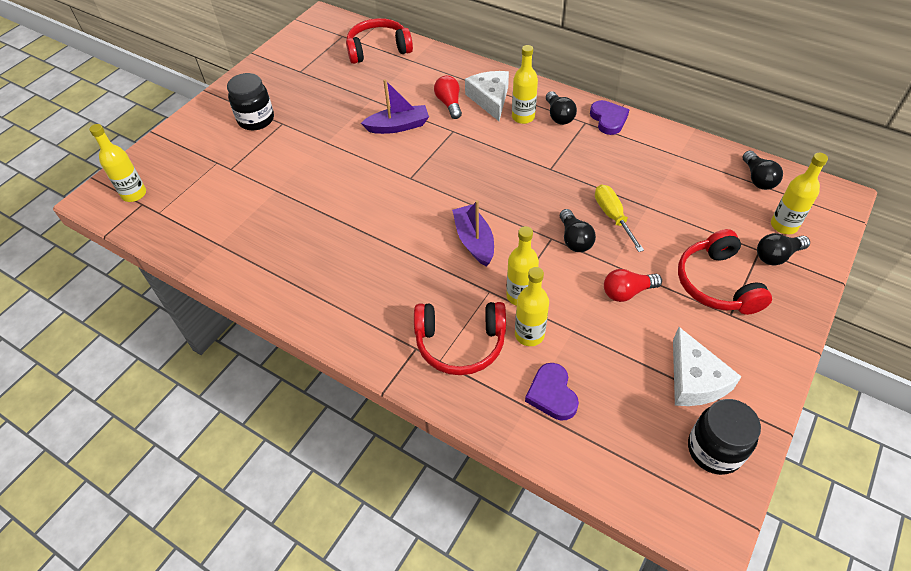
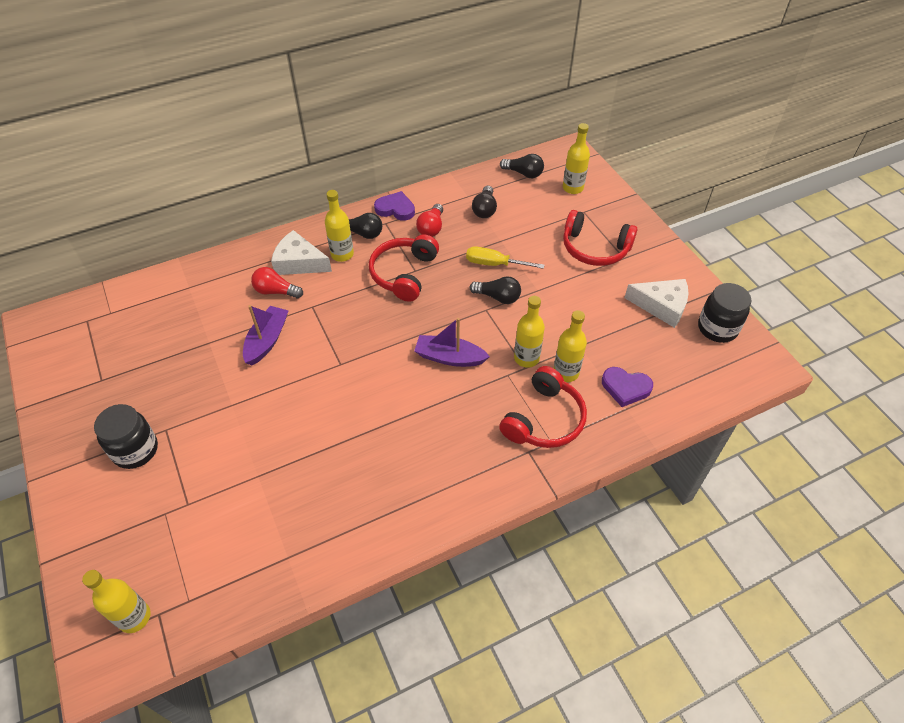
camera: 60 degrees left, 0 degrees up
(378, 49) = (143, 303): red headphones -> red headphones (404, 274)
(627, 292) = (568, 297): red light bulb -> red light bulb (431, 228)
(777, 256) = (594, 207): black light bulb -> black light bulb (484, 209)

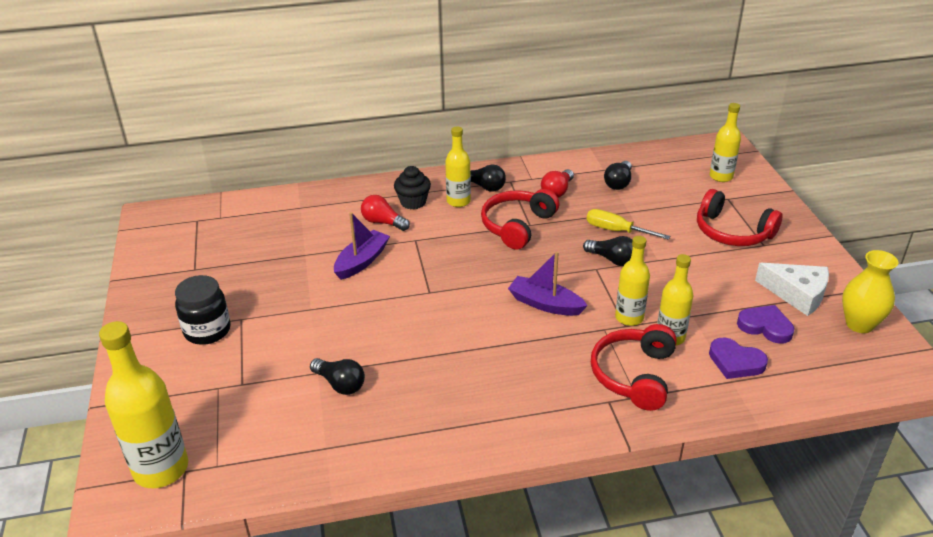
camera: 15 degrees right, 15 degrees down
(134, 617) = (161, 469): yellow bottle -> yellow bottle, size x1.62
(299, 262) = (413, 202): white cheese -> black cupcake
(395, 209) = (524, 171): purple heart -> purple heart (765, 326)
(523, 173) = (669, 158): black light bulb -> black light bulb (340, 384)
(544, 419) = (634, 375): red headphones -> red headphones turned 150 degrees clockwise
(717, 328) = (859, 324): black jar -> yellow vase

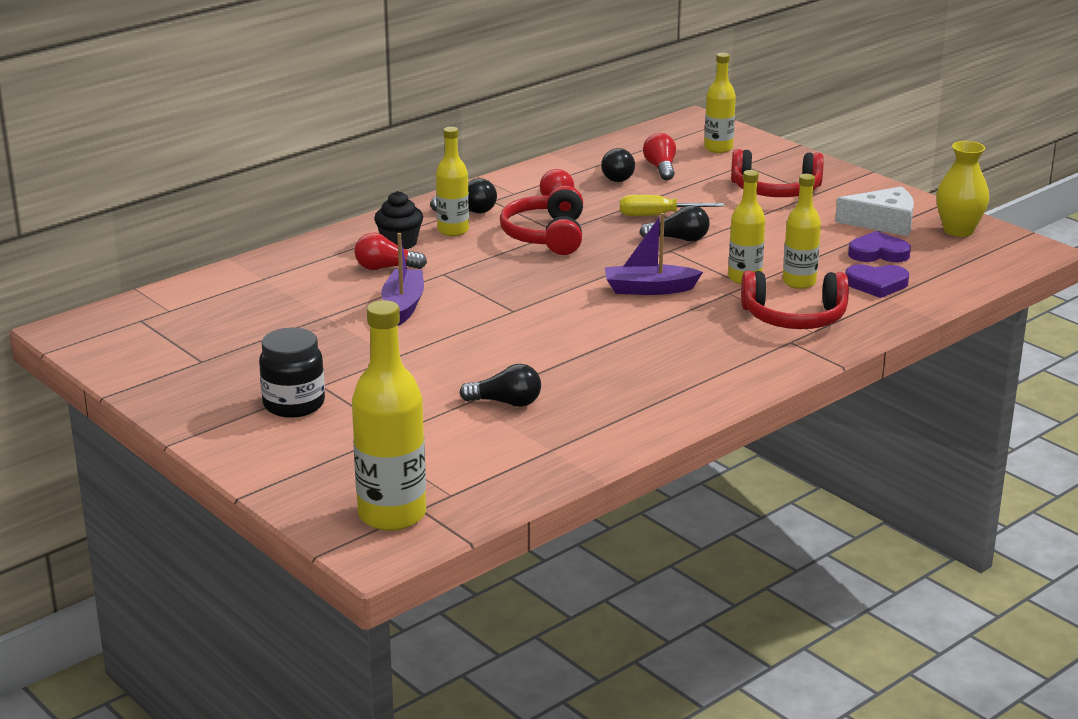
camera: 30 degrees left, 10 degrees down
(634, 375) = (794, 317): red headphones -> red headphones turned 75 degrees counterclockwise
(659, 184) = (661, 168): none -> red light bulb

